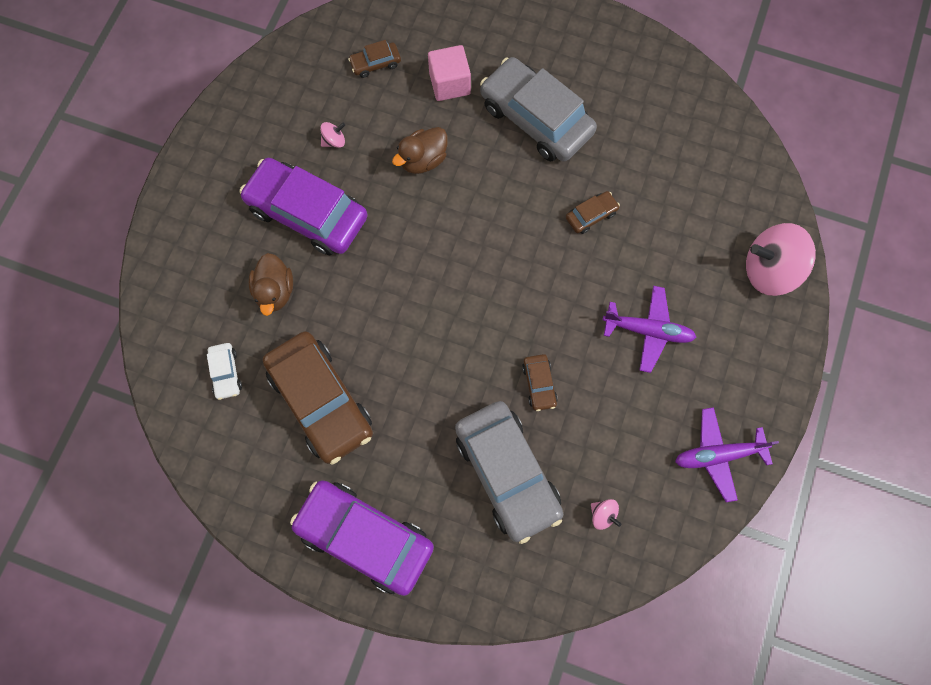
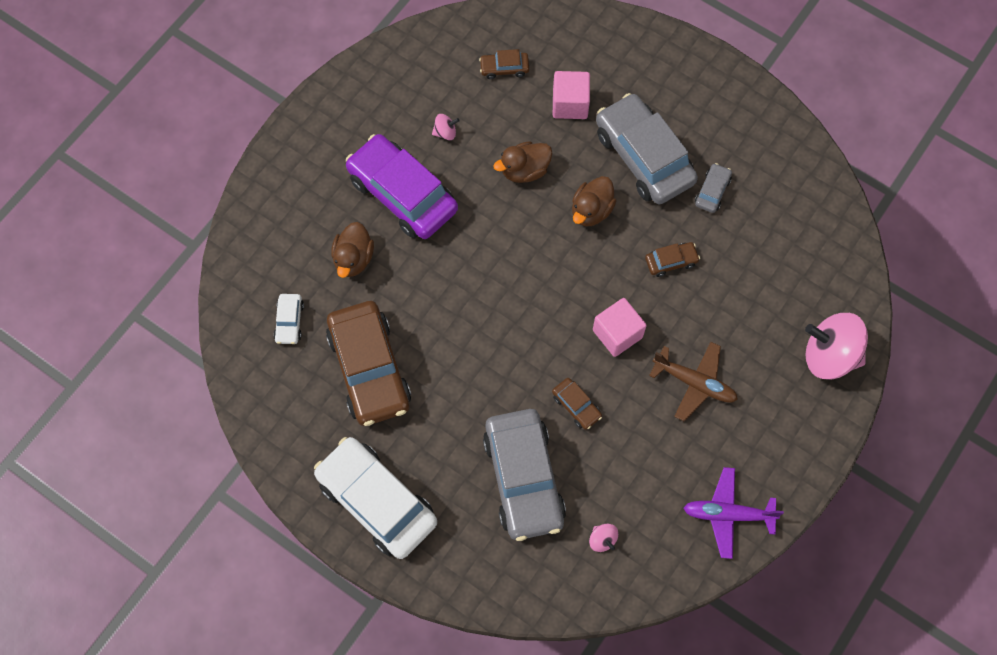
camera: 15 degrees right, 5 degrees down
(365, 537) = (377, 501): purple car -> white car
(499, 184) = (591, 211): none -> brown duck
(539, 384) = (576, 406): brown car -> brown car turned 45 degrees counterclockwise
(559, 300) = (617, 334): none -> pink cube
(611, 136) = (712, 191): none -> grey car
(648, 331) = (694, 383): purple plane -> brown plane

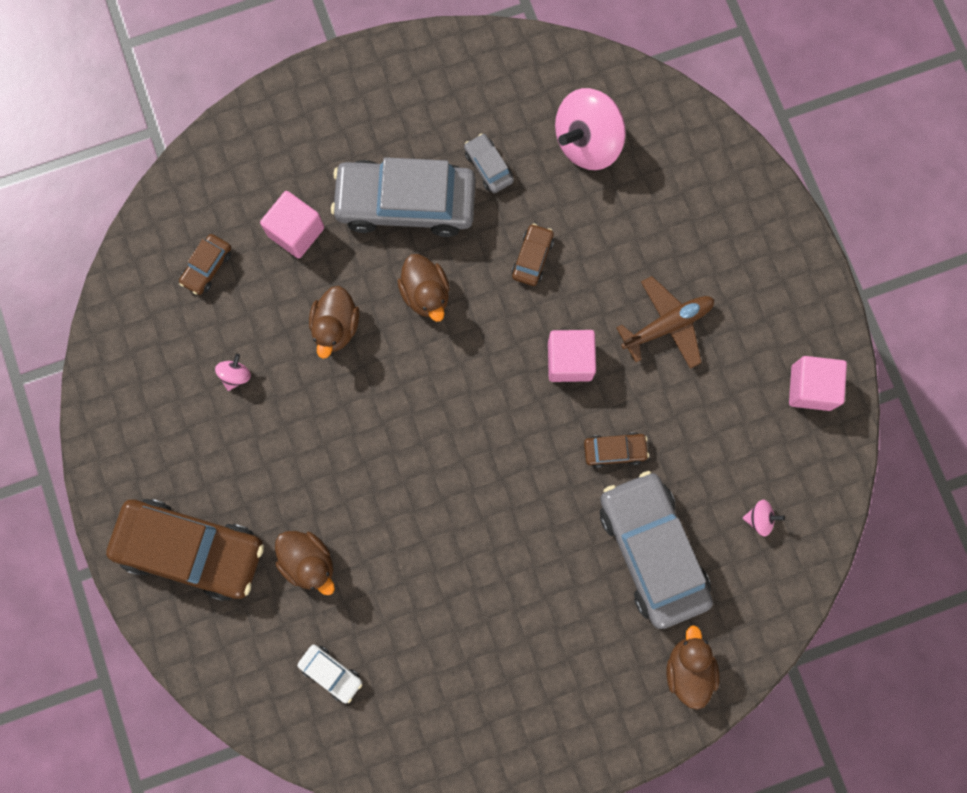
camera: 55 degrees left, 10 degrees up
(369, 369) = (439, 625): brown car -> brown car (191, 550)
(377, 501) = (580, 708): white car -> none
(402, 194) = (273, 465): purple car -> none
(457, 559) = (688, 669): none -> brown duck
(523, 478) = (652, 551): grey car -> grey car turned 135 degrees counterclockwise
(728, 514) = (811, 387): purple plane -> pink cube
(829, 356) = (725, 185): pink spinning top -> pink spinning top (587, 142)

